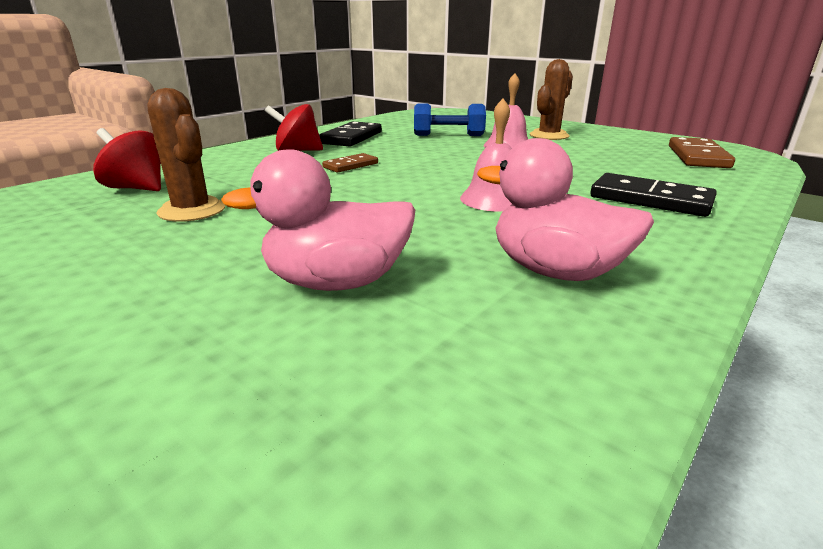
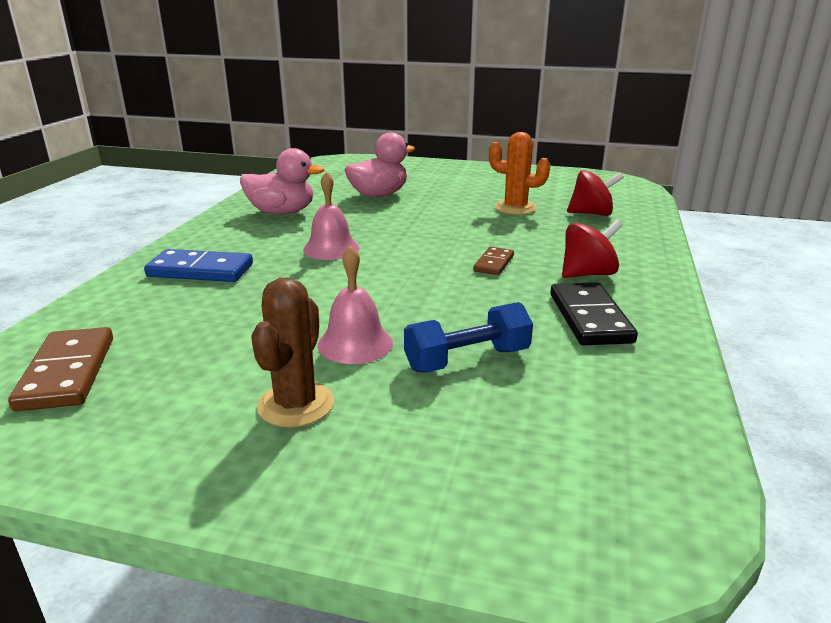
camera: 155 degrees right, 0 degrees up
(192, 210) = (515, 208): brown cactus -> orange cactus
(650, 199) = (200, 270): black domino -> blue domino

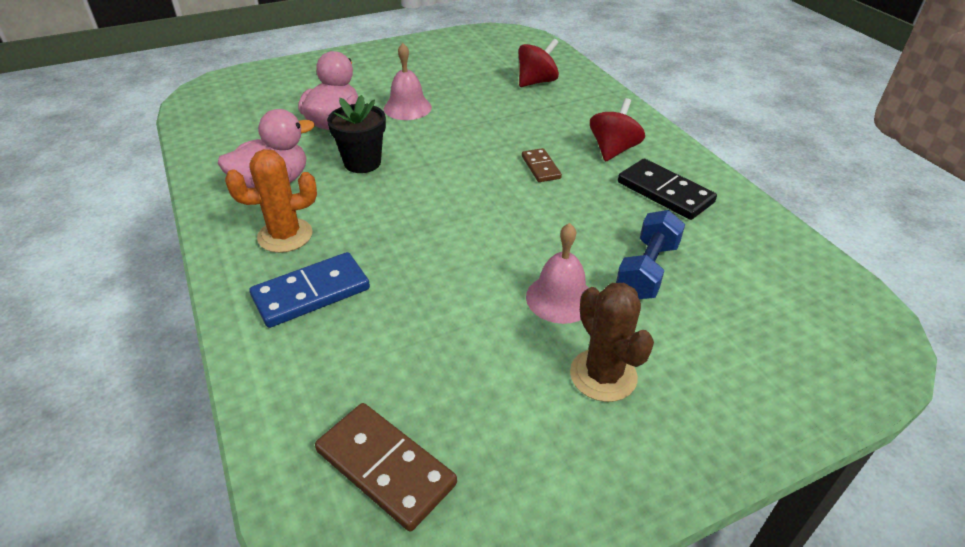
camera: 40 degrees left, 15 degrees up
(331, 248) = (392, 209): pink bell -> pink bell (407, 108)
(358, 219) = (362, 163): none -> black flower pot
(515, 208) = (474, 96): orange cactus -> orange cactus (285, 235)

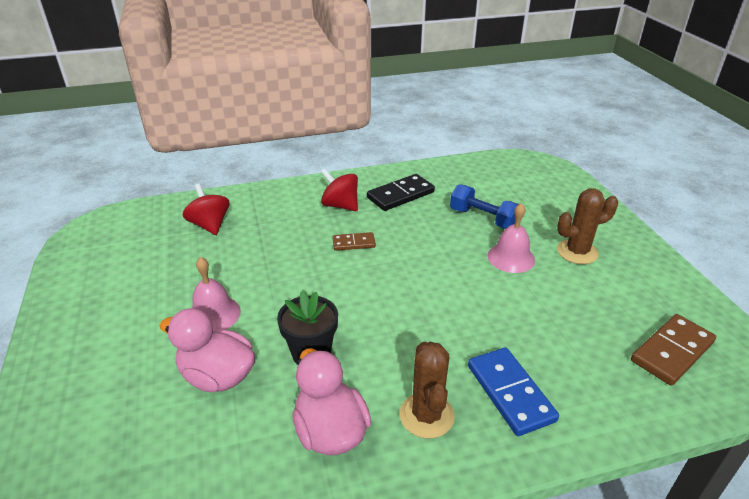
camera: 80 degrees left, 5 degrees down
(285, 235) = (426, 415): orange cactus -> brown cactus

